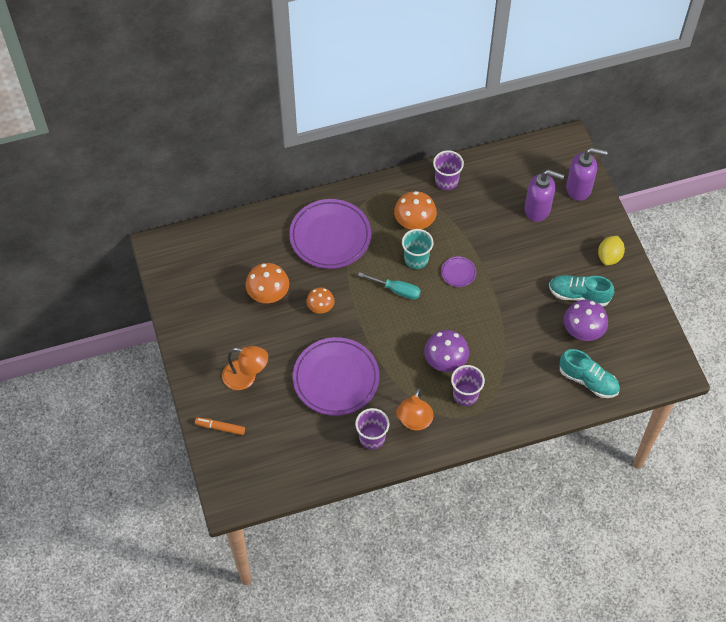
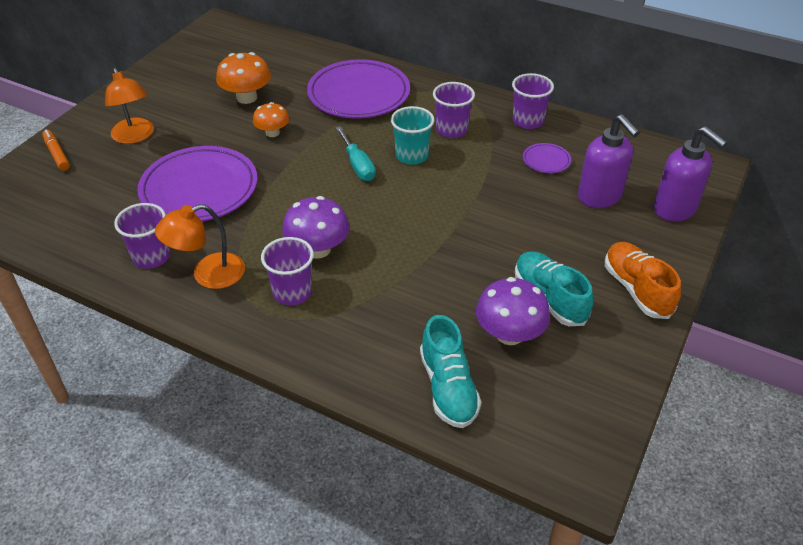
camera: 45 degrees right, 15 degrees down
(414, 222) = (451, 130): orange mushroom -> purple cup
(458, 273) = (438, 191): purple plate -> purple plate (546, 160)
(609, 257) = (636, 289): yellow lemon -> orange shoe

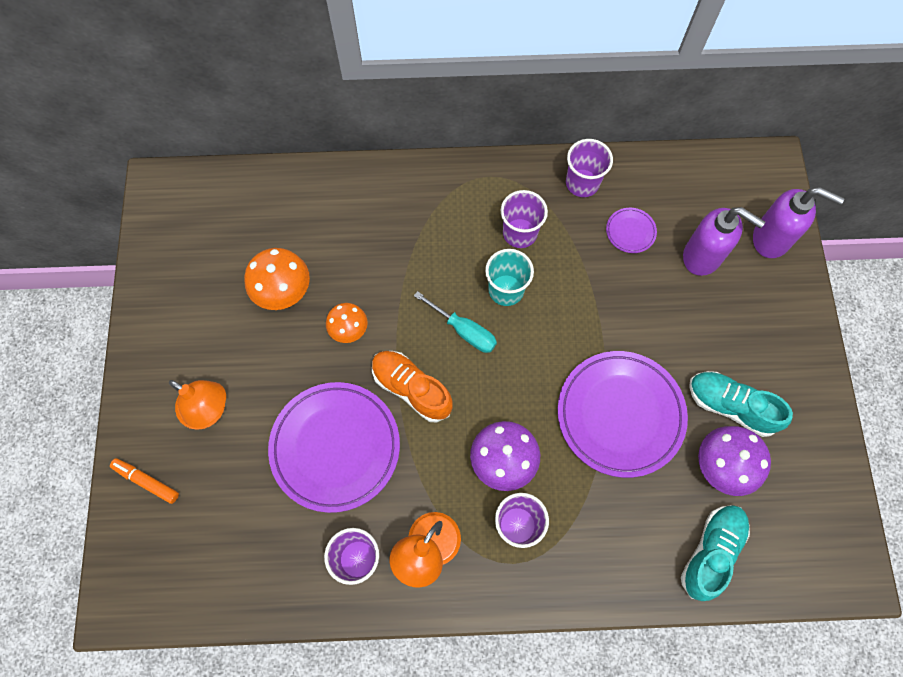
camera: 30 degrees left, 25 degrees up
(359, 94) = (395, 226): purple plate -> purple plate (620, 415)
(448, 388) = (711, 552): turquoise shoe -> turquoise shoe turned 105 degrees counterclockwise
(636, 289) = (791, 356): orange shoe -> orange shoe (411, 389)

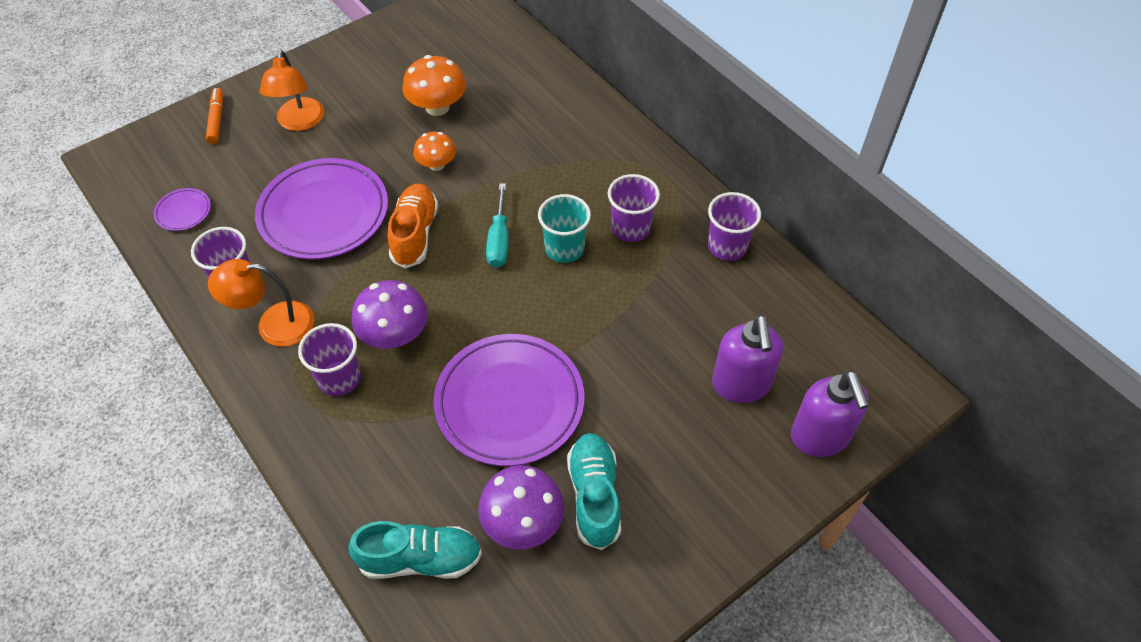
camera: 55 degrees right, 15 degrees down
(630, 232) = (711, 310): purple plate -> purple plate (183, 212)

